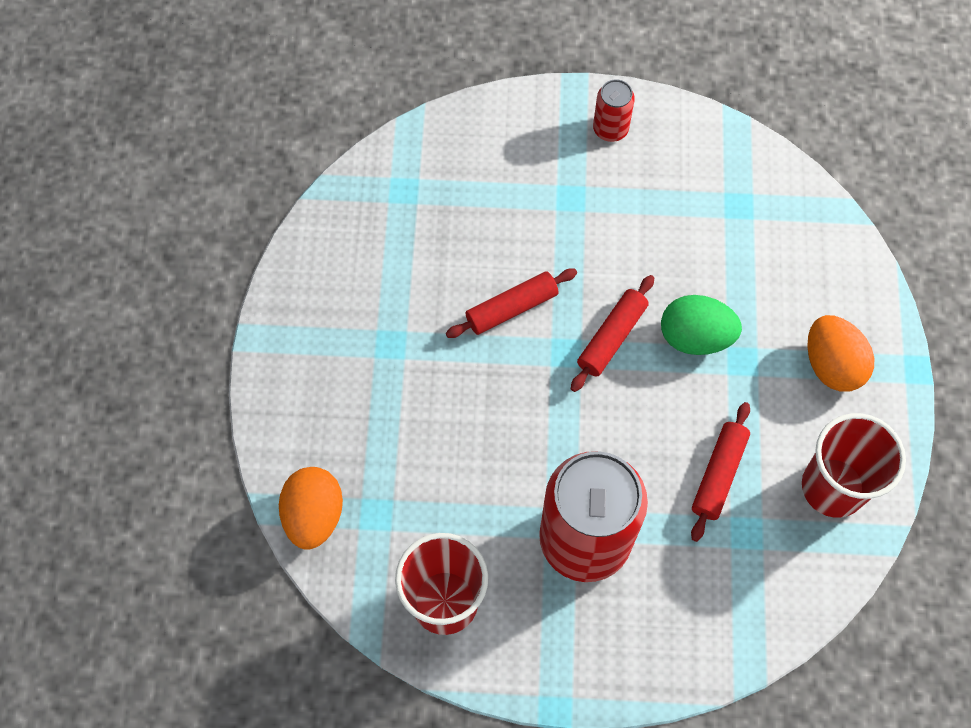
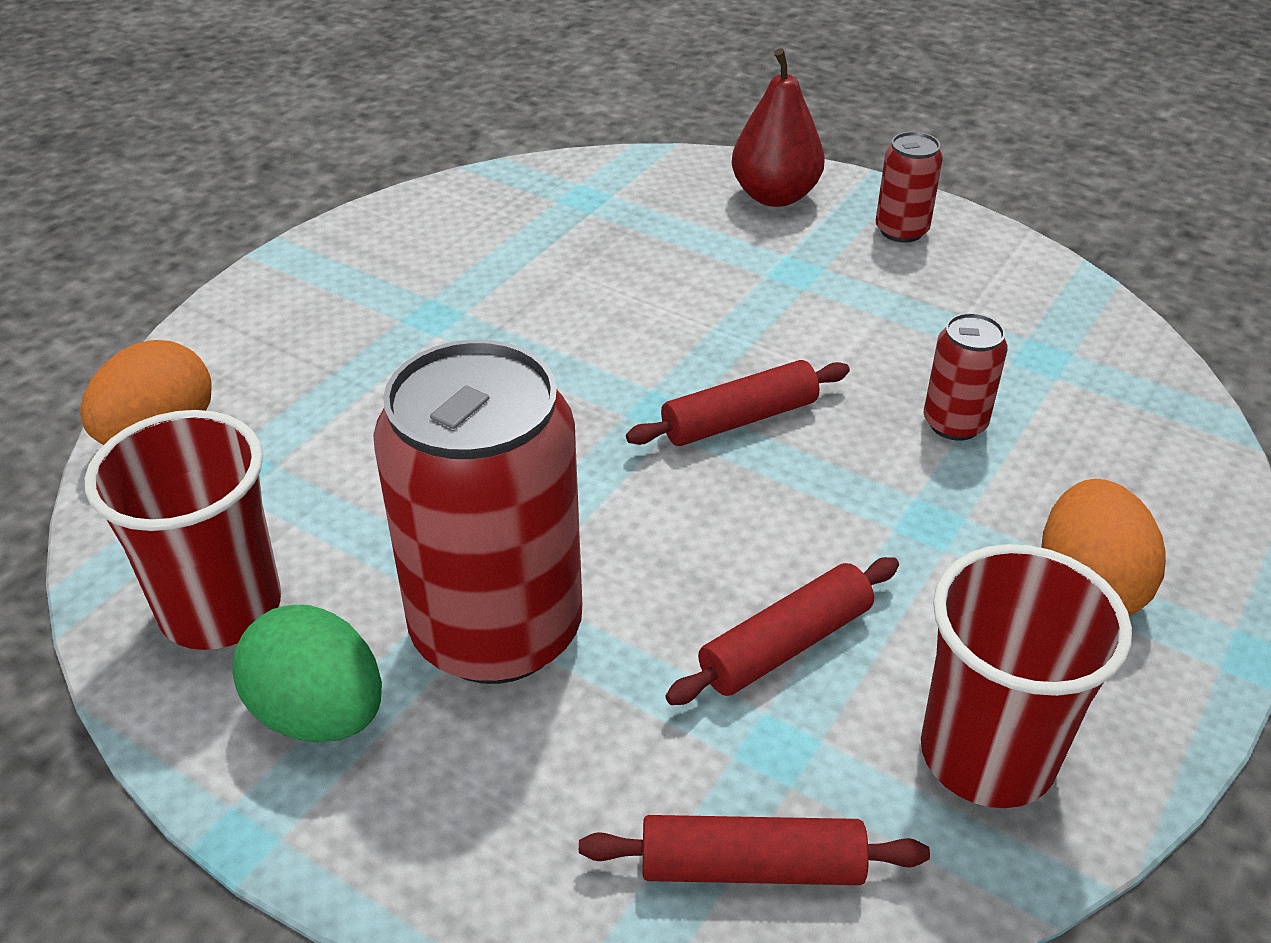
camera: 30 degrees right, 25 degrees down
(511, 308) = (622, 340): red rolling pin -> red rolling pin (751, 867)
(518, 131) = (775, 196): none -> red pear
(695, 337) = (870, 466): green egg -> green egg (319, 713)
(720, 283) = (954, 423): none -> red can

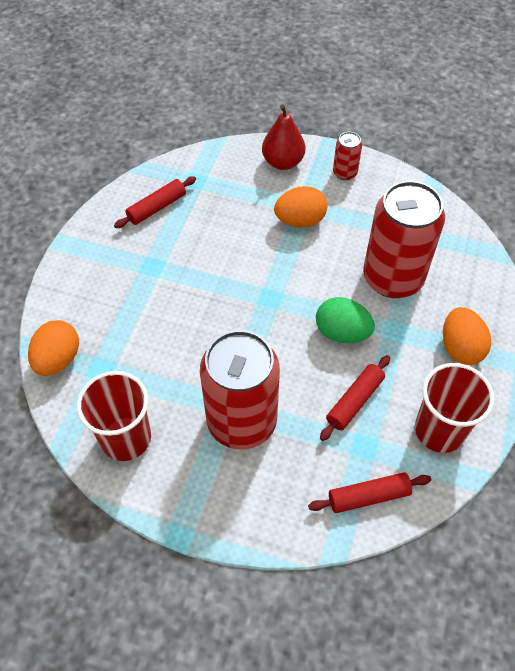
camera: 15 degrees left, 15 degrees up
(319, 713) = (187, 475): green egg -> green egg (342, 333)
(739, 419) = (305, 295): red rolling pin -> red rolling pin (157, 208)
(776, 291) = (300, 221): none -> orange egg
(954, 423) = (393, 278): red can -> red can, size x2.25

